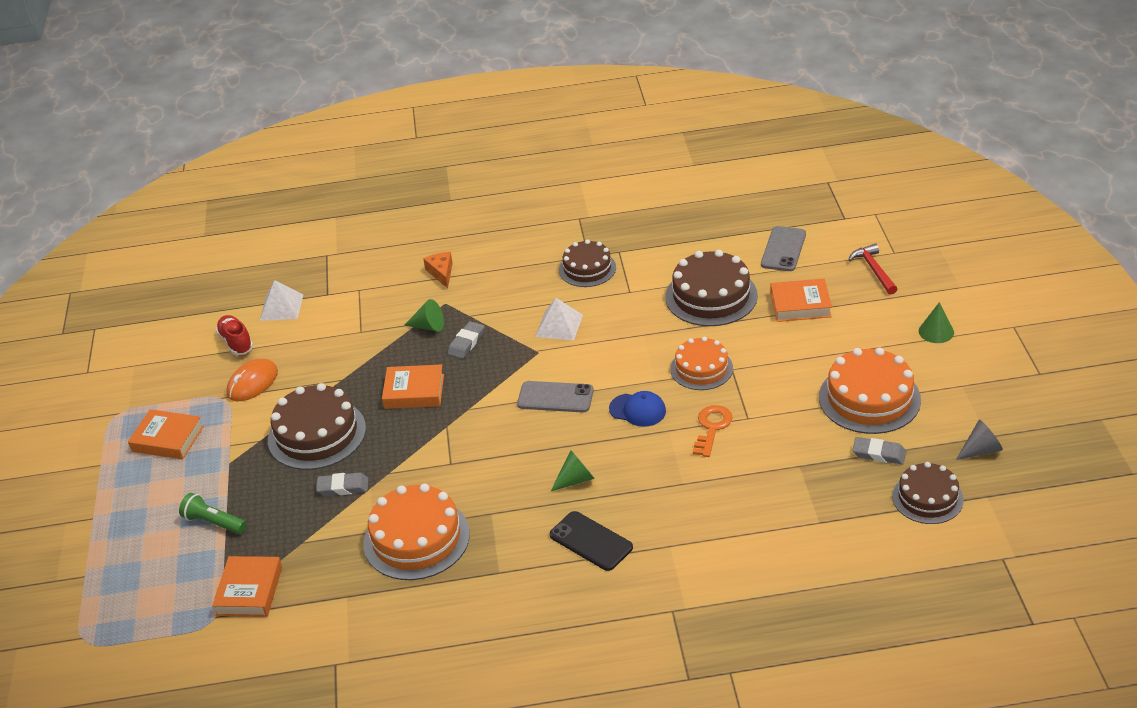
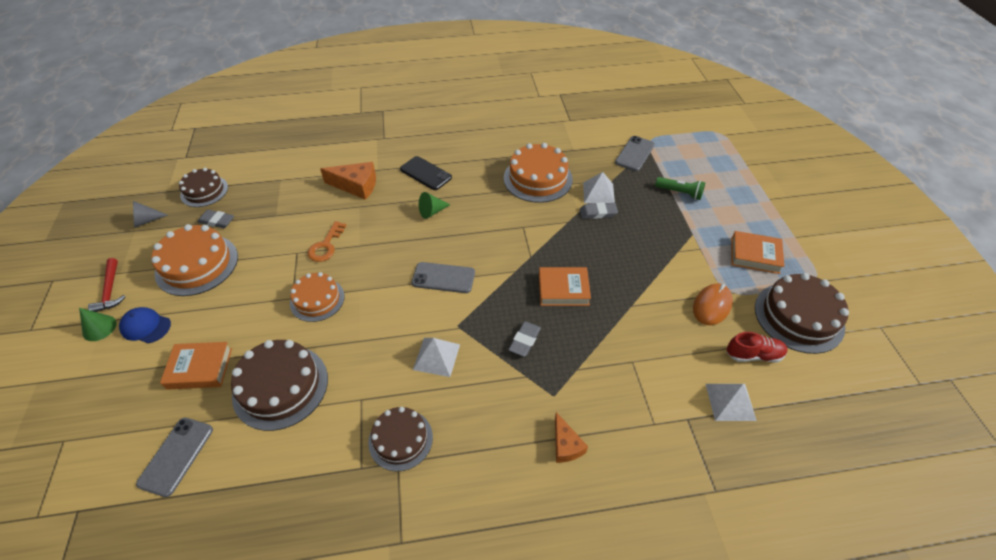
camera: 175 degrees right, 10 degrees up
(236, 342) = (753, 355): red shoe -> red shoe turned 60 degrees counterclockwise
(249, 591) = (634, 154): orange book -> grey phone
(317, 434) = (633, 254): brown cake -> brown cake (798, 317)
(332, 518) = (598, 193): none -> white pyramid
(428, 326) = (565, 364): green cone -> none
(637, 410) = (379, 263): blue cap -> blue cap (145, 326)
(695, 516) = (356, 186): none -> orange cheese
(873, 270) = (101, 413): red hammer -> red hammer (110, 290)

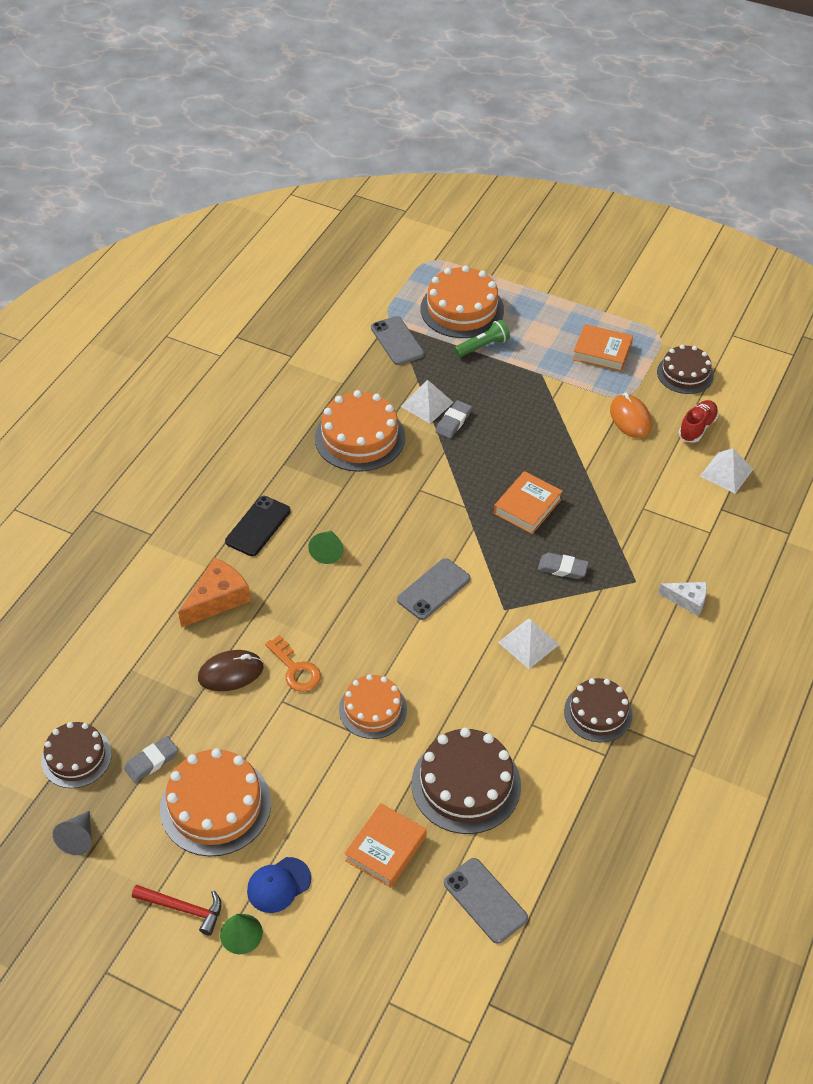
camera: 55 degrees left, 0 degrees up
(304, 219) = (231, 673): none -> brown mouse
(425, 173) = (258, 526): black phone -> black phone turned 45 degrees counterclockwise
(524, 340) = (562, 568): grey eraser -> grey eraser turned 45 degrees counterclockwise
(566, 445) = (687, 600): orange cheese -> white cheese
(698, 167) = (462, 309): none -> orange cake
(754, 255) = (602, 352): orange book -> orange book turned 60 degrees clockwise
(798, 317) = (685, 374): brown cake -> brown cake, size x0.65

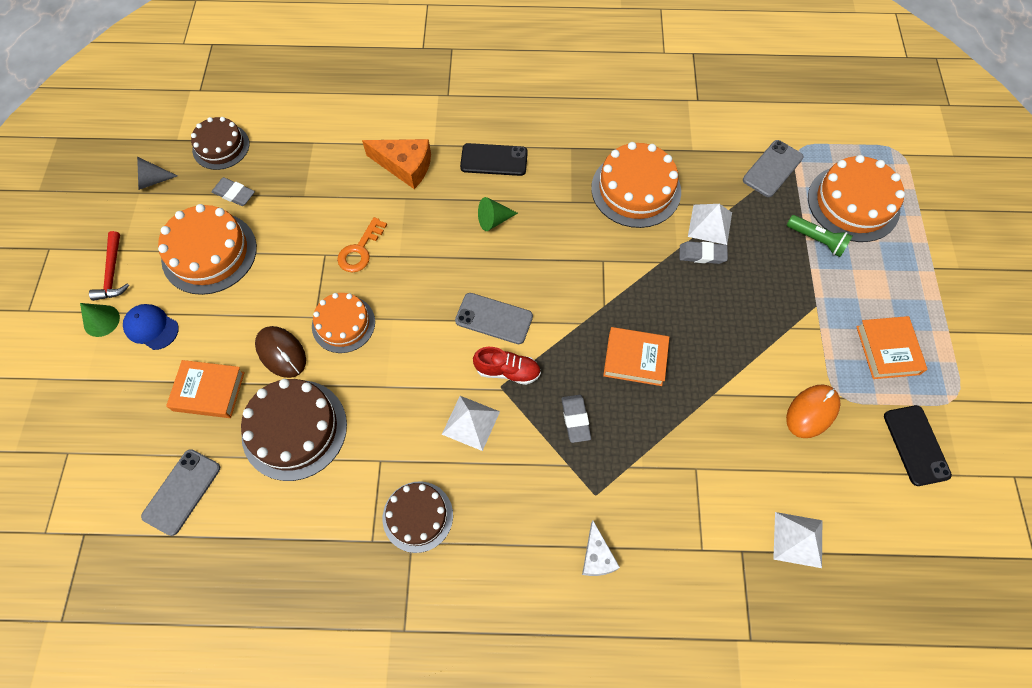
camera: 65 degrees right, 15 degrees up
(231, 673) = (337, 207): brown mouse -> brown mouse (281, 353)
(685, 374) = (916, 445): brown cake -> black phone
(697, 428) = (843, 485): red shoe -> red shoe (507, 371)

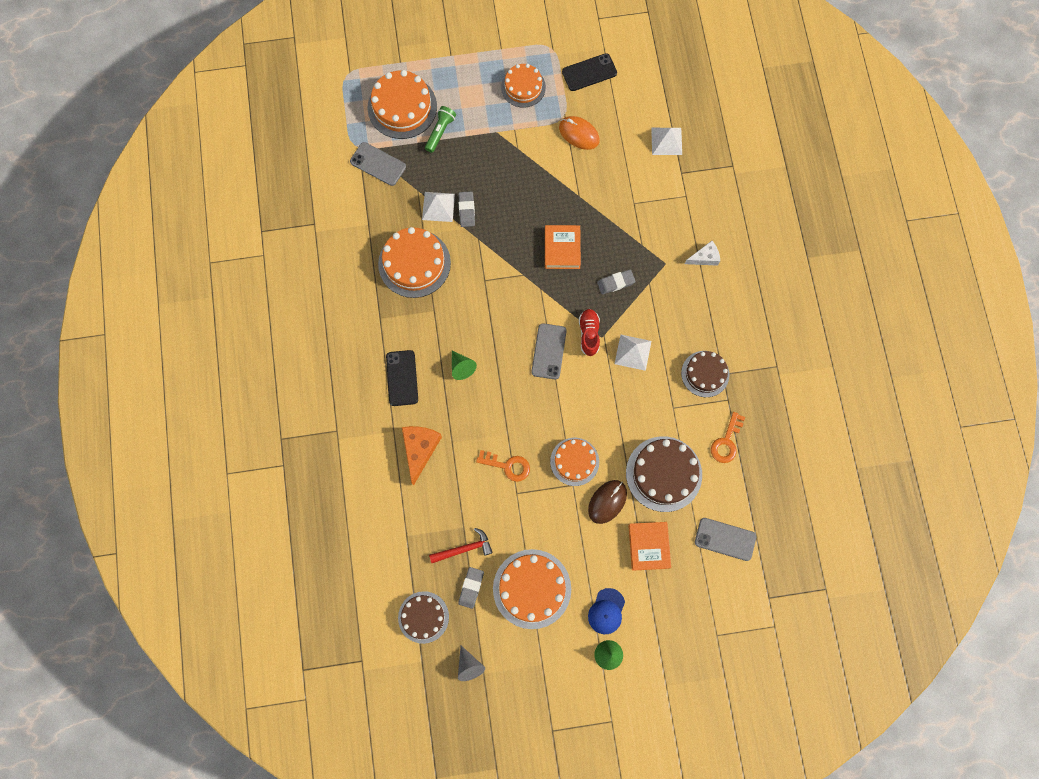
camera: 100 degrees left, 10 degrees up
(113, 273) = (565, 663): red hammer -> red hammer (464, 548)
(312, 525) = (726, 442): none -> orange key
(887, 350) = (523, 87): orange book -> orange cake

